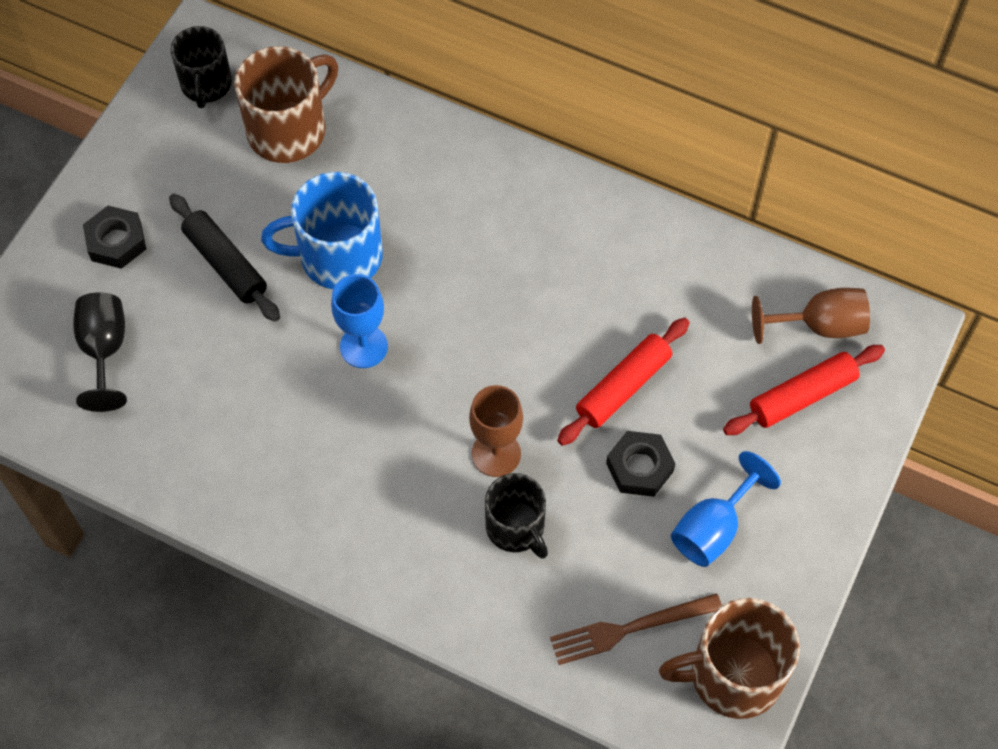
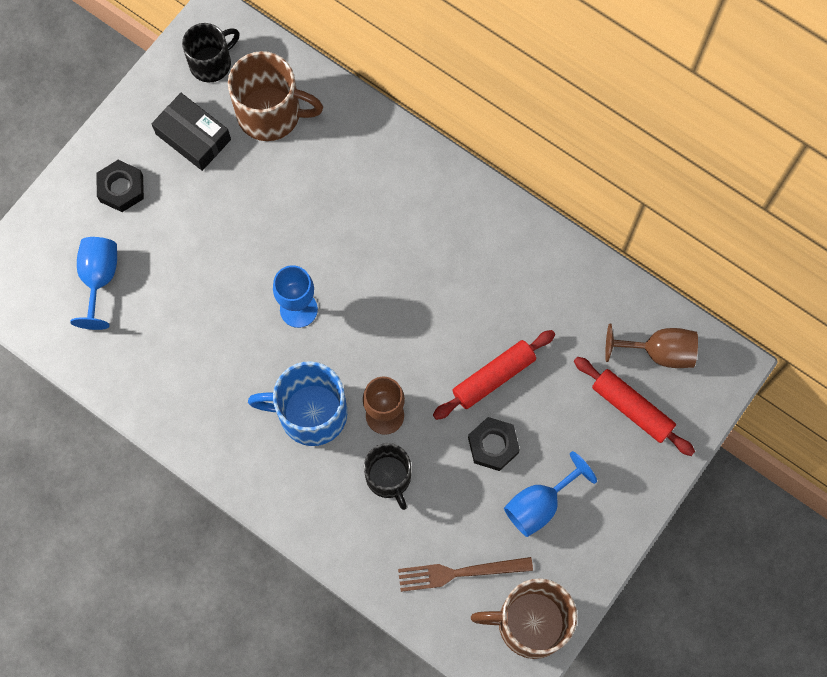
camera: 10 degrees right, 10 degrees up
(105, 350) = (99, 279): black goblet -> blue goblet
(197, 170) = (193, 137): none -> black box
(206, 85) = (211, 63): black mug -> black mug turned 135 degrees counterclockwise
(226, 264) = (203, 222): black rolling pin -> none
(289, 130) = (271, 113): brown mug -> brown mug turned 45 degrees clockwise
(338, 256) = (291, 230): blue mug -> blue mug (310, 413)
(802, 396) = (632, 408): red rolling pin -> red rolling pin turned 60 degrees clockwise

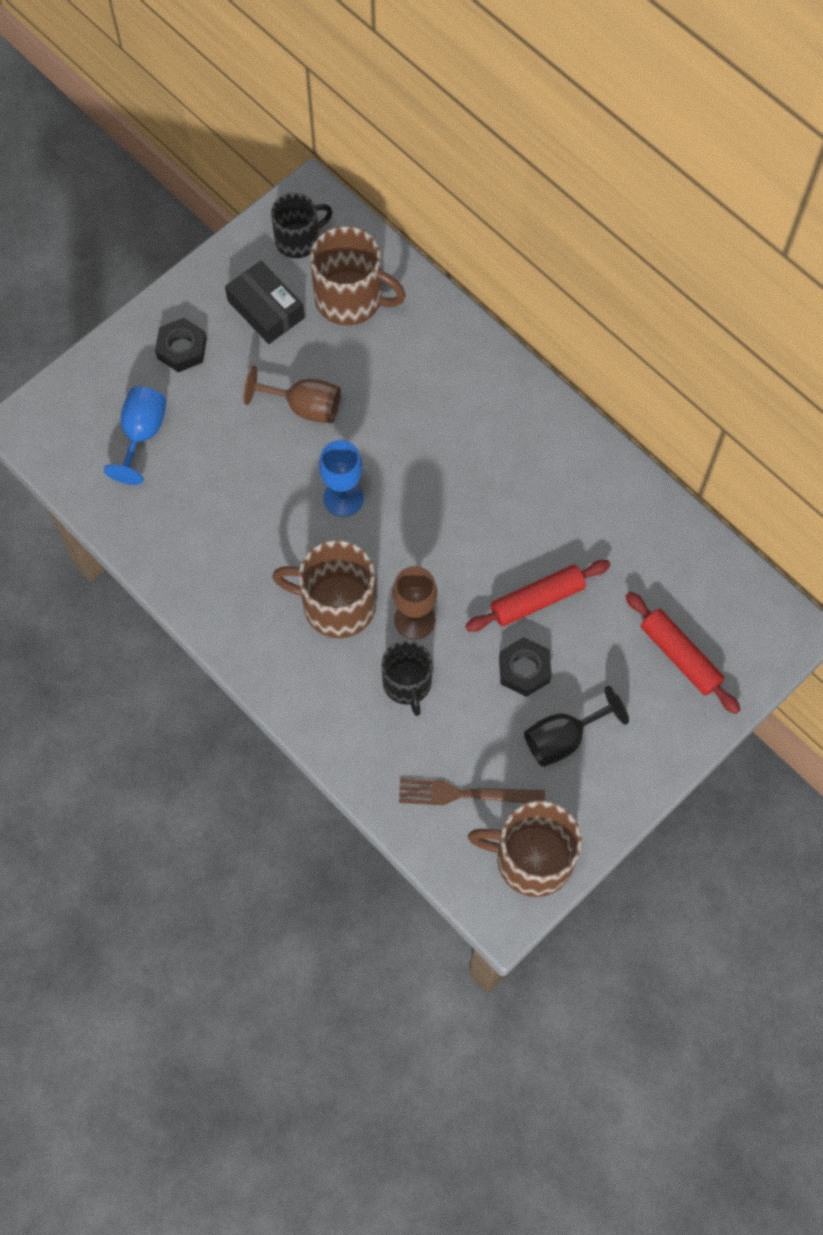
camera: 10 degrees right, 5 degrees down
(310, 413) = (336, 605): blue mug -> brown mug
(539, 504) = (563, 738): blue goblet -> black goblet
(659, 352) = (719, 603): brown goblet -> brown goblet (304, 407)

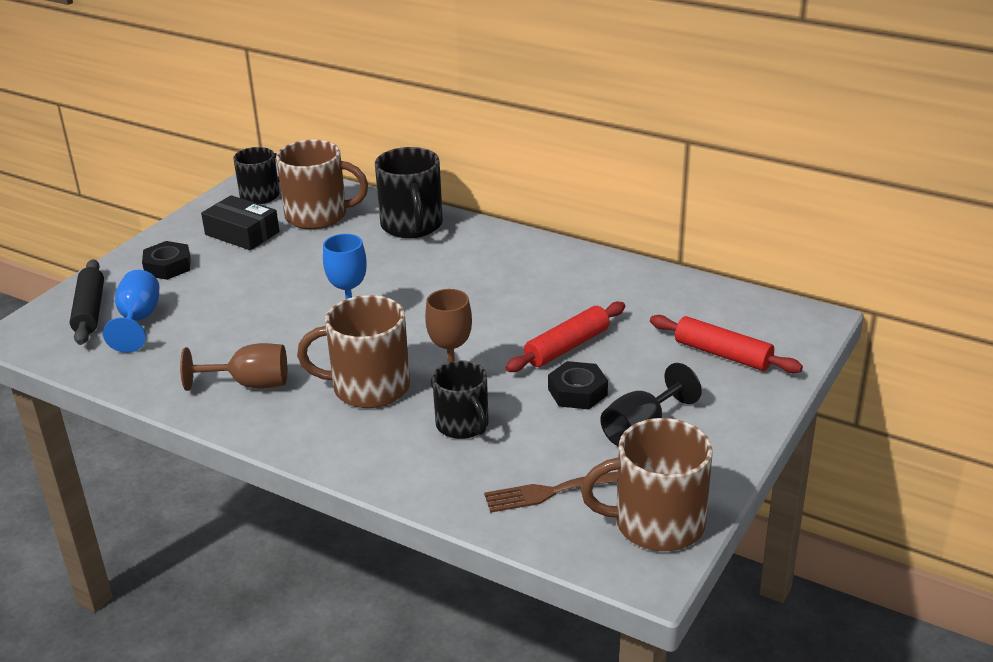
camera: 15 degrees left, 35 degrees down
(98, 404) = (90, 310): none -> black rolling pin
(304, 407) = (295, 278): brown goblet -> brown goblet (250, 384)
(444, 347) = (412, 226): none -> black mug

